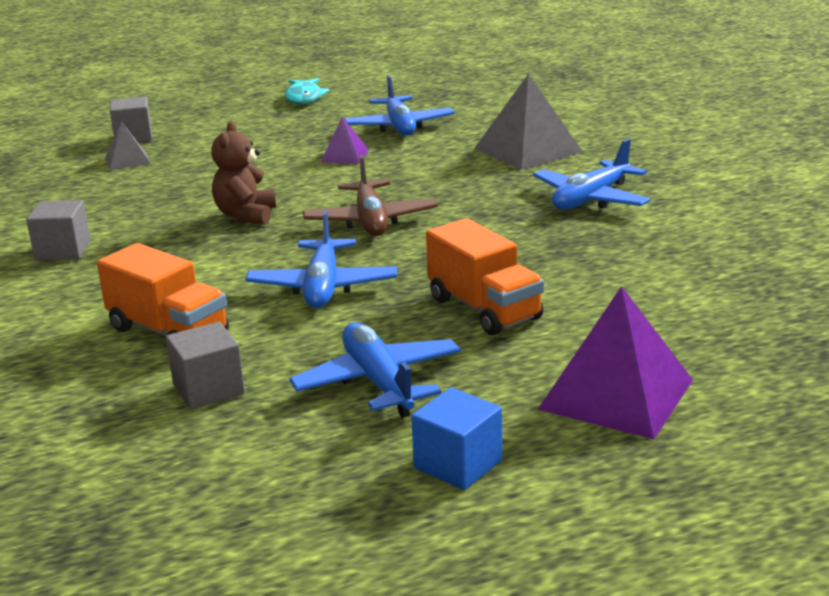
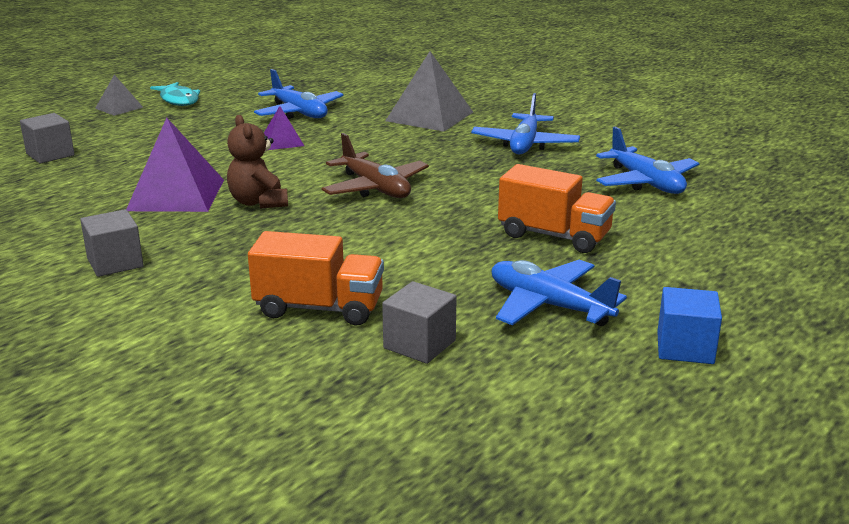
camera: 30 degrees left, 0 degrees up
(127, 160) = (72, 175): grey pyramid -> grey pyramid (119, 107)
(323, 287) = (406, 245): blue plane -> blue plane (645, 182)
(616, 394) = (722, 273): purple pyramid -> purple pyramid (176, 195)

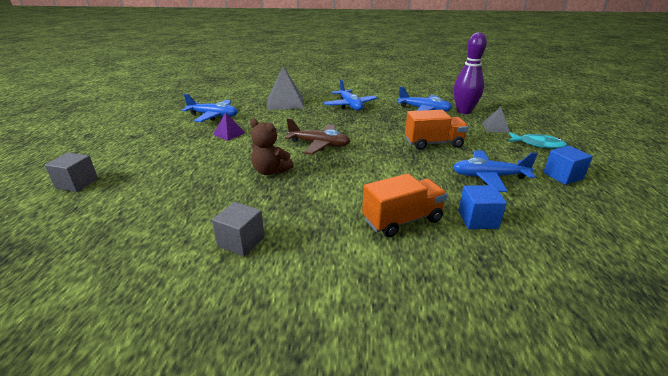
camera: 35 degrees left, 5 degrees up
(119, 107) = (87, 139): grey pyramid -> grey pyramid (495, 127)
(176, 195) = (213, 182): purple pyramid -> none
(178, 100) = (124, 126): turquoise fish -> turquoise fish (538, 144)
(419, 344) = (478, 219): grey cube -> blue cube
(721, 204) = (464, 111): none -> purple bowling pin

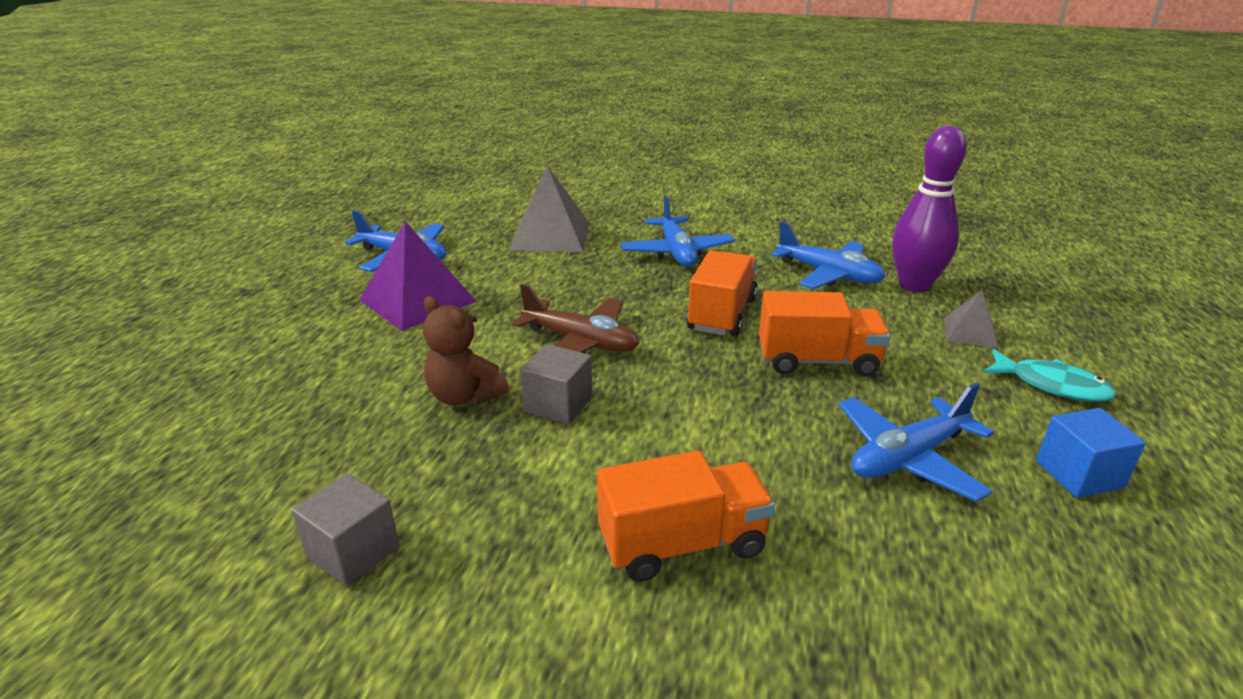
camera: 10 degrees right, 0 degrees up
(77, 183) = (115, 386): grey cube -> grey cube (558, 404)
(229, 134) = (417, 300): purple pyramid -> purple pyramid, size x1.89
(382, 128) = (721, 314): none -> orange truck
(478, 219) = (843, 562): blue cube -> none
(489, 177) = (908, 458): blue plane -> blue plane turned 45 degrees counterclockwise

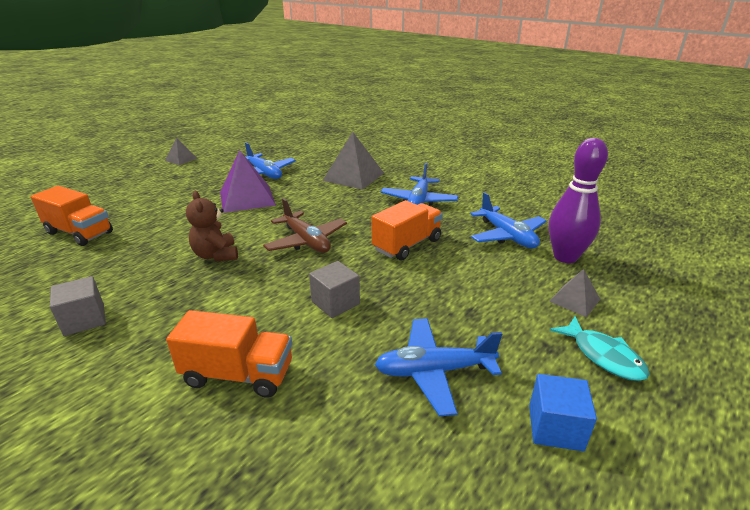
camera: 25 degrees right, 0 degrees up
(223, 261) = (181, 159): none -> grey pyramid
(558, 404) = (257, 273): grey cube -> grey cube (335, 303)
(817, 361) = (439, 290): orange truck -> orange truck (80, 233)

